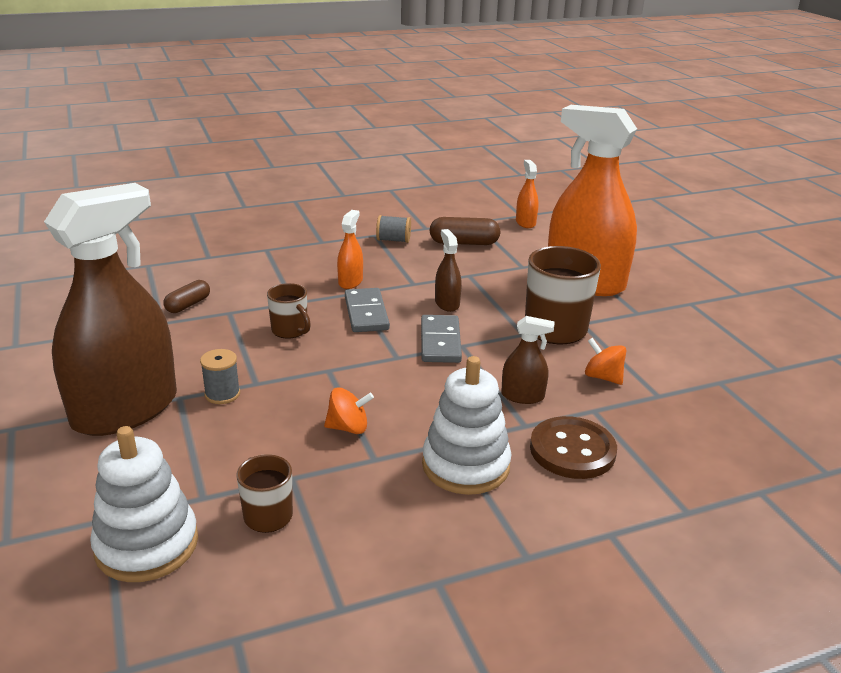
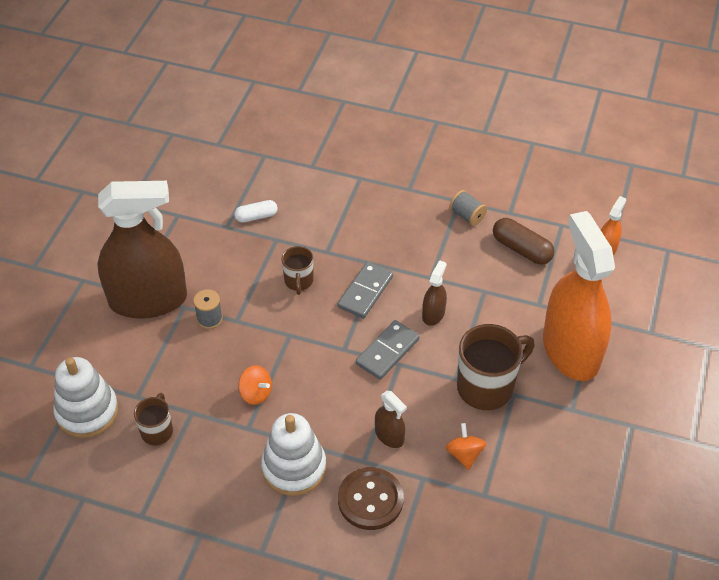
camera: 40 degrees right, 20 degrees up
(188, 305) = (256, 216): brown capsule -> white capsule
(350, 282) = (386, 250): orange spray bottle -> none

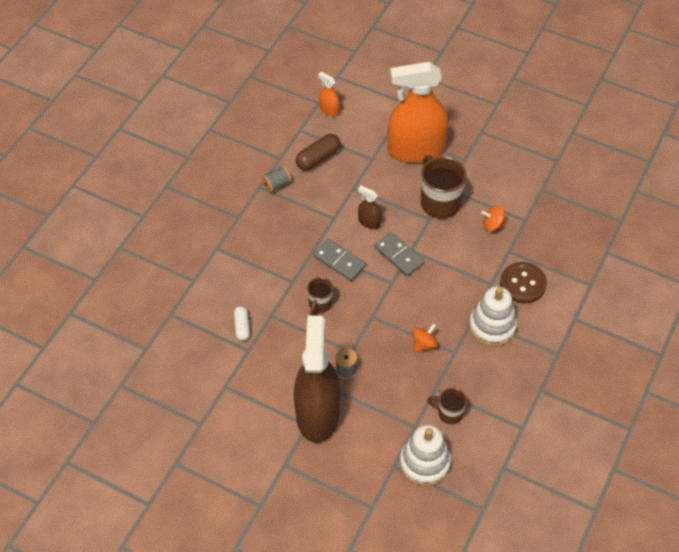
camera: 80 degrees left, 5 degrees up
(298, 281) = (320, 304): brown mug -> brown mug turned 105 degrees clockwise
(389, 436) = (472, 265): brown spray bottle -> none

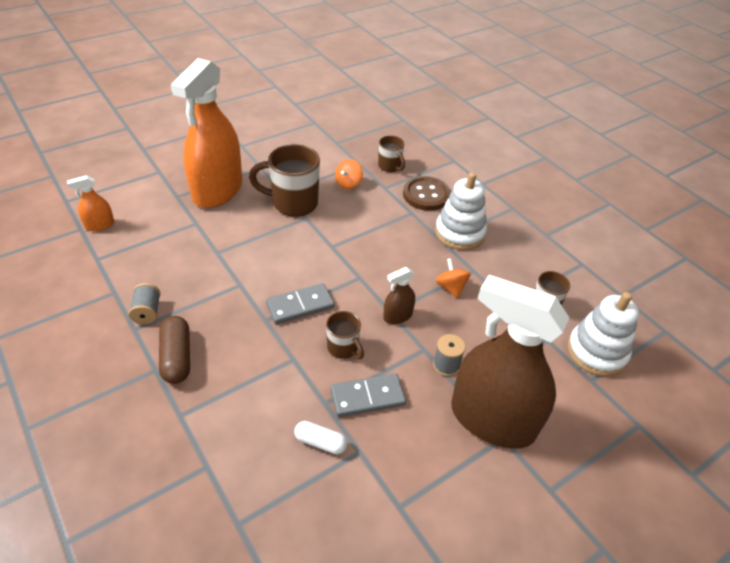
camera: 65 degrees left, 10 degrees down
(318, 158) = (150, 261): brown capsule -> brown capsule (177, 357)
(369, 222) = (271, 260): brown spray bottle -> brown spray bottle (397, 316)
(399, 255) = (331, 257): grey domino -> grey domino (367, 397)
(540, 242) = (390, 166): none -> brown mug

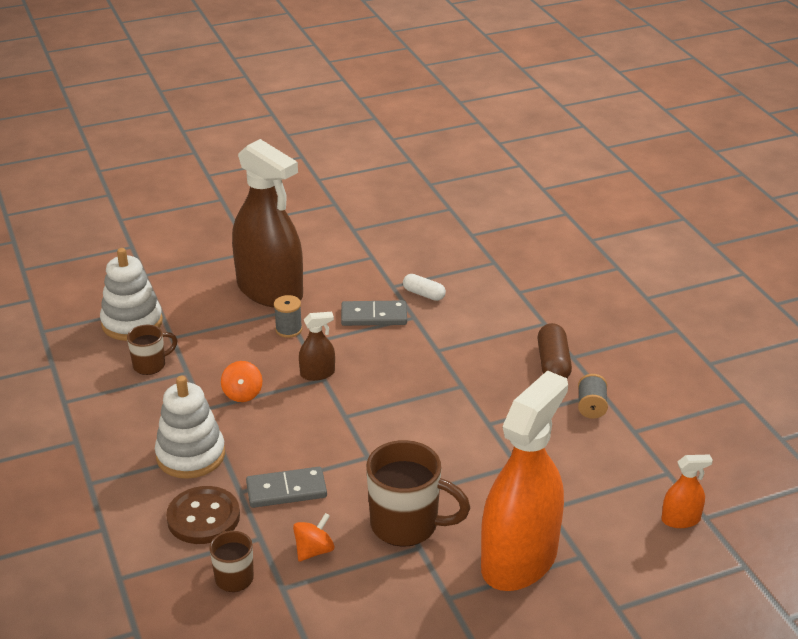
camera: 165 degrees left, 10 degrees down
(300, 306) = (422, 394): grey domino -> grey domino (286, 490)
(343, 348) = (385, 353): brown mug -> none

